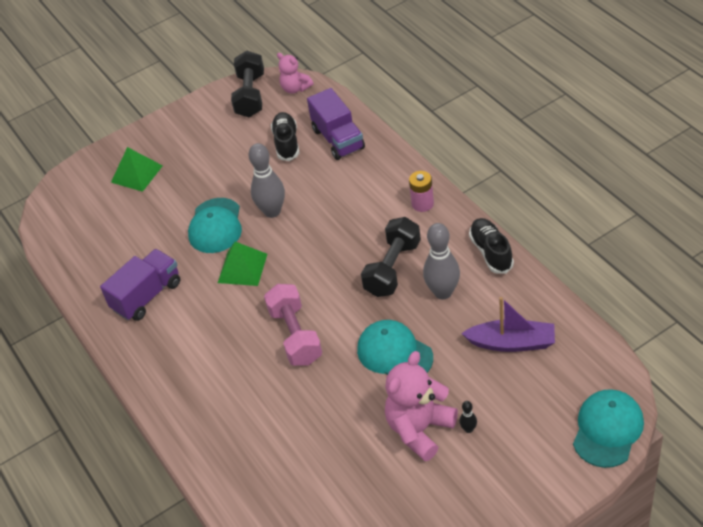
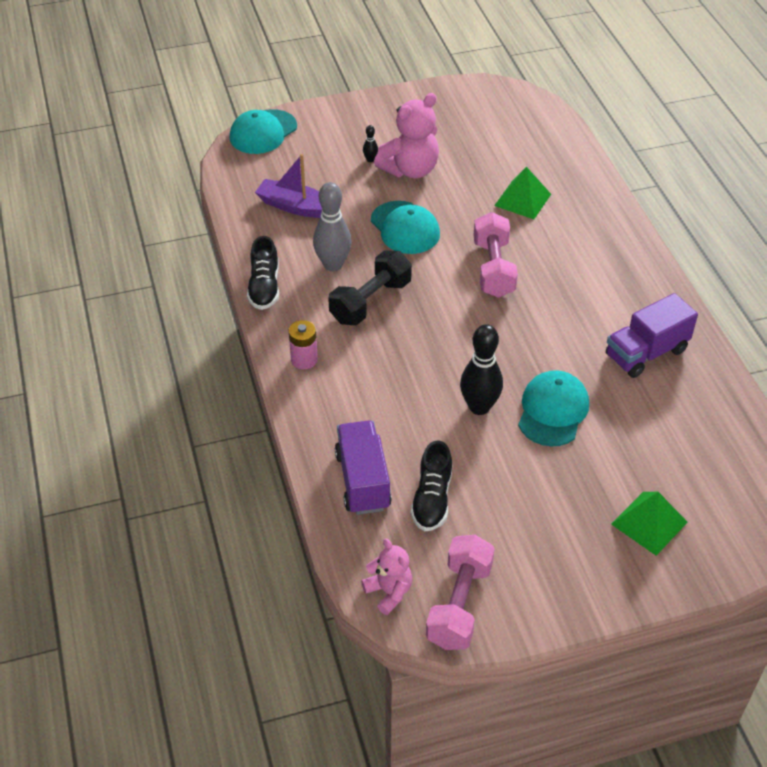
camera: 170 degrees left, 0 degrees up
(242, 268) = (531, 351): green pyramid -> green pyramid (522, 200)
(250, 95) = (459, 604): black dumbbell -> pink dumbbell
(272, 211) = (479, 407): grey bowling pin -> black bowling pin

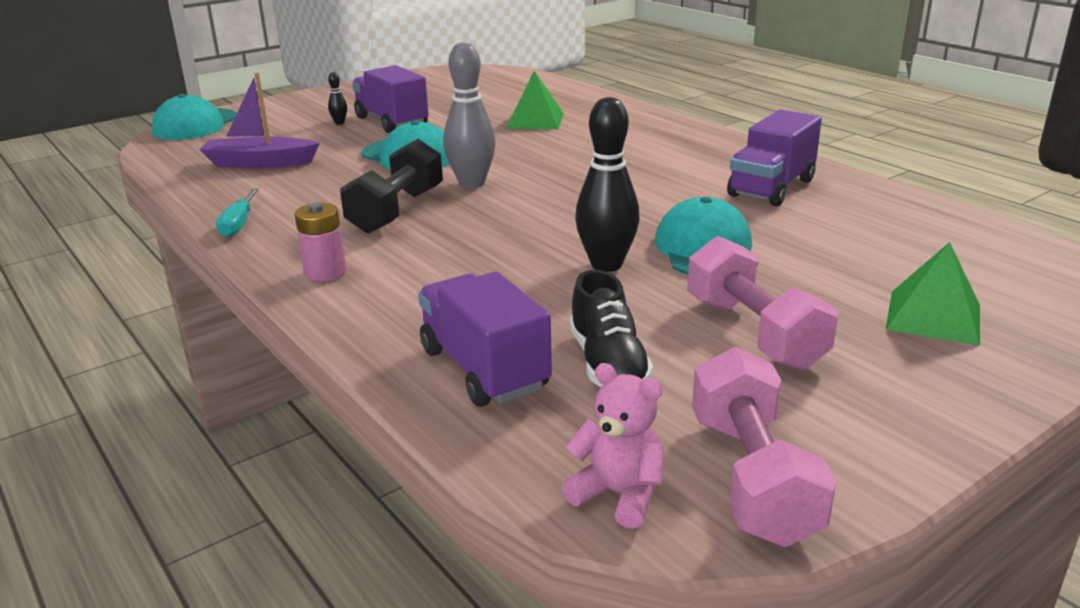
camera: 20 degrees left, 20 degrees down
(264, 287) = (238, 224): black shoe -> turquoise screwdriver
(333, 265) = (329, 193): grey bowling pin -> grey bowling pin (471, 183)
(410, 169) = (391, 122): pink teddy bear -> purple truck
(493, 268) = (538, 164): pink dumbbell -> pink dumbbell (754, 332)

